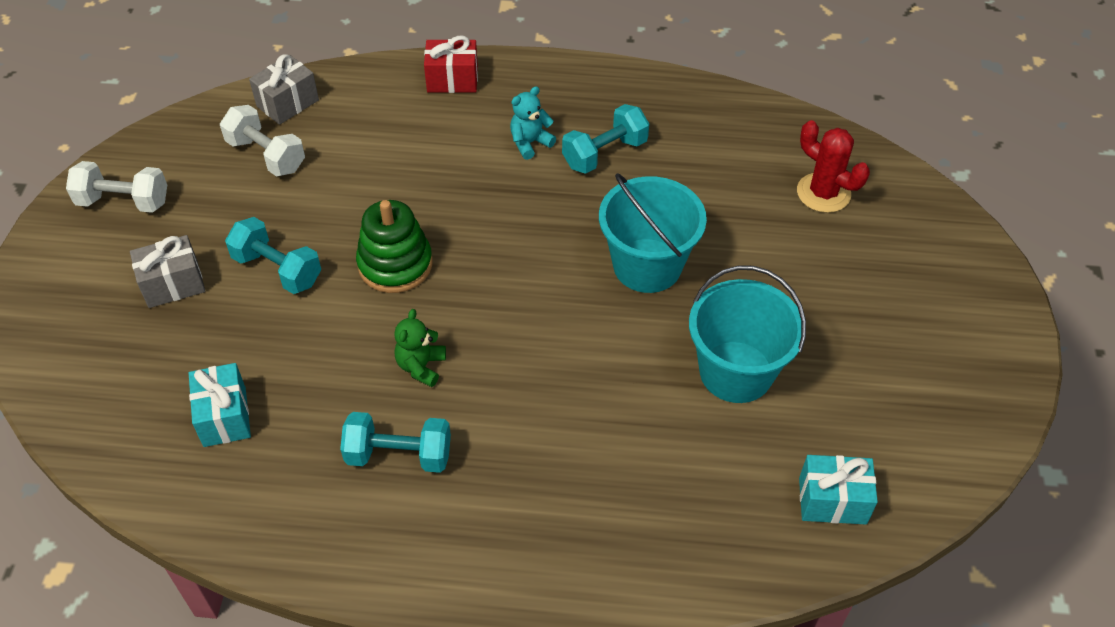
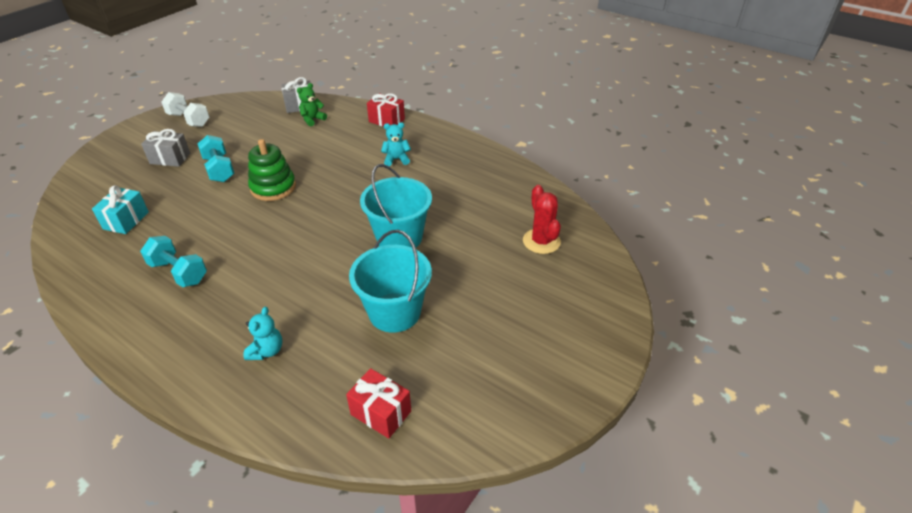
camera: 30 degrees right, 10 degrees down
(266, 155) = (267, 123): white dumbbell -> none
(421, 366) = (234, 237): green teddy bear -> green teddy bear (312, 119)
(604, 153) = (431, 177): turquoise dumbbell -> none
(631, 498) = (266, 351): none -> turquoise teddy bear
(832, 500) = (381, 412): turquoise gift -> red gift

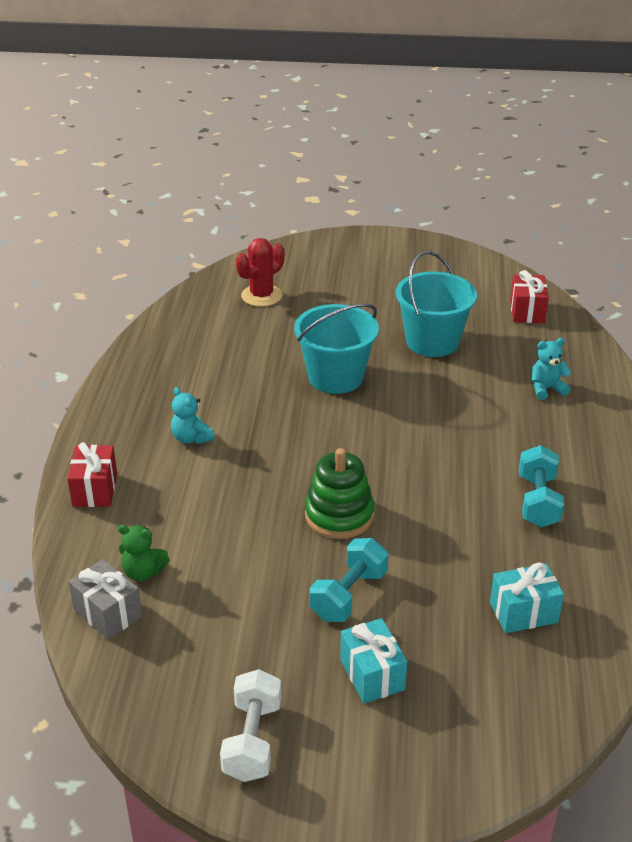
camera: 120 degrees left, 5 degrees down
(170, 158) = (372, 674): grey gift -> turquoise gift

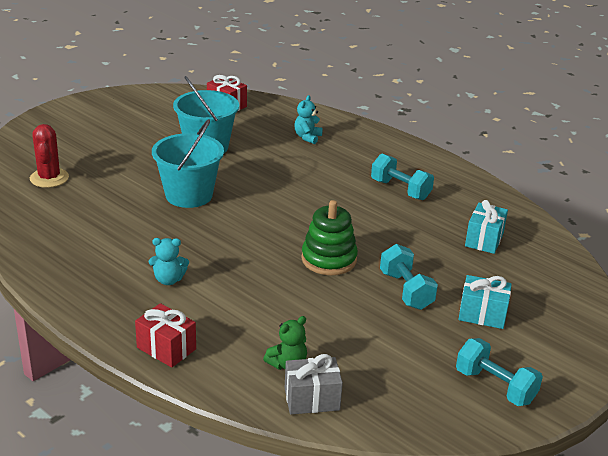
camera: 55 degrees left, 5 degrees down
(252, 740) = (495, 386): white dumbbell -> turquoise dumbbell

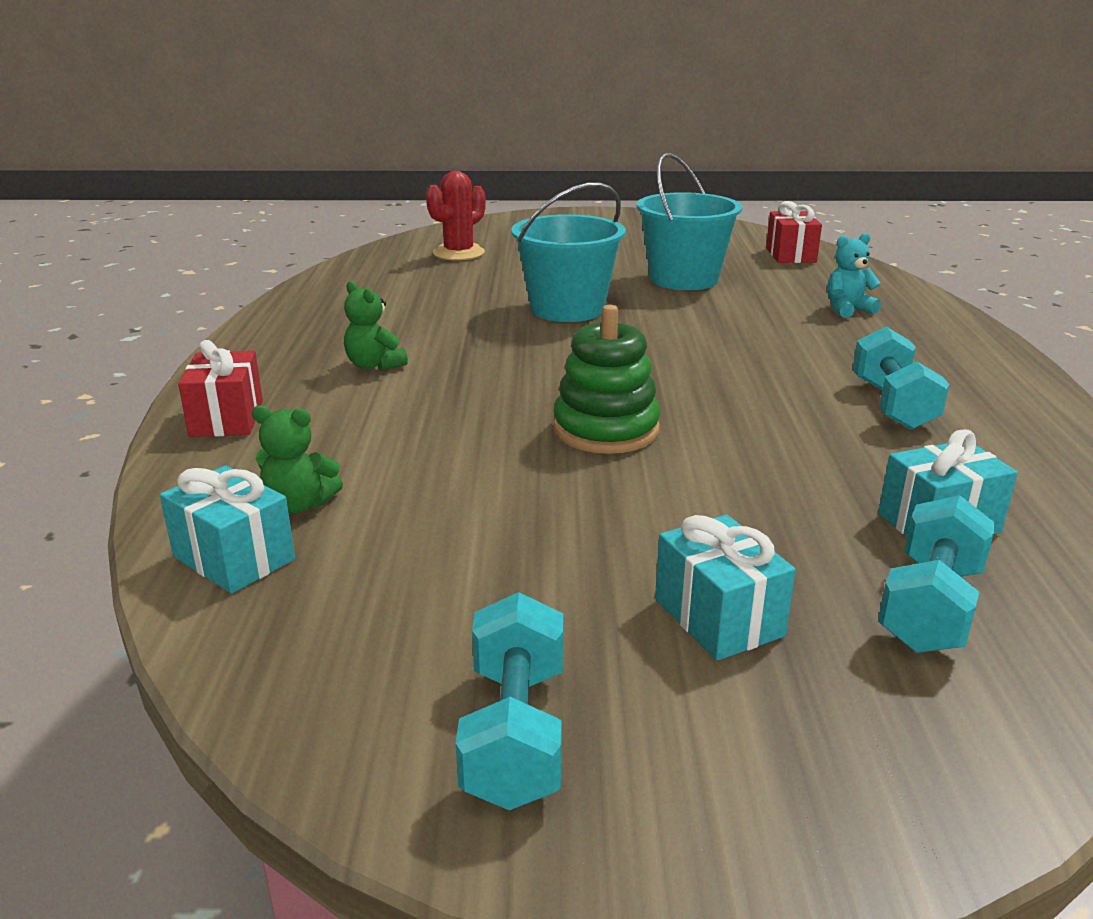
camera: 50 degrees right, 5 degrees down
(168, 280) = (374, 365): turquoise teddy bear -> green teddy bear
(312, 399) = (234, 558): grey gift -> turquoise gift
(406, 290) = (646, 516): turquoise dumbbell -> turquoise dumbbell (930, 607)

